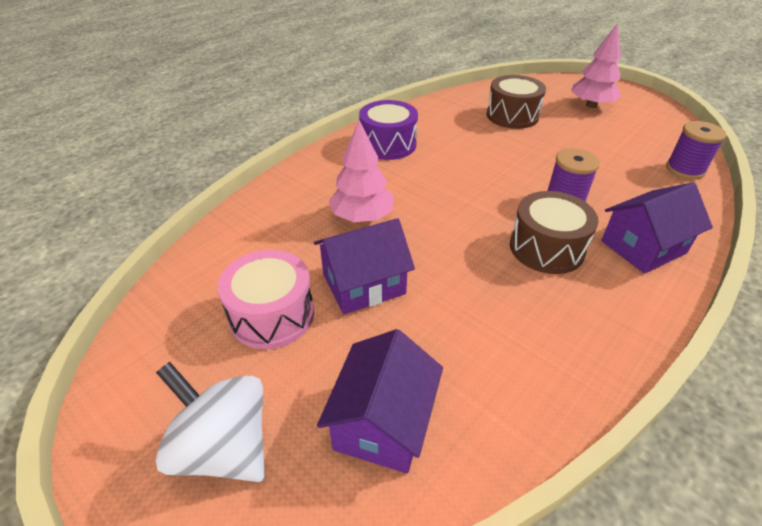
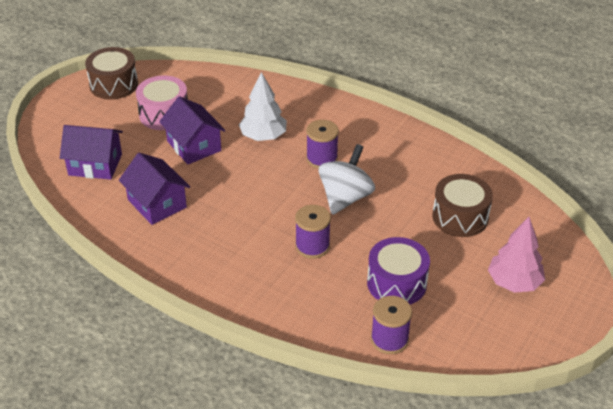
camera: 80 degrees right, 0 degrees up
(224, 447) = (81, 117): white spinning top -> white spinning top (345, 197)
(362, 217) = (263, 136): pink tree -> white tree
(388, 144) = (371, 138): purple drum -> purple drum (396, 283)
(416, 178) = (322, 159): none -> purple spool
(546, 248) = (245, 231): brown drum -> brown drum (113, 84)
(643, 247) = (256, 287): purple house -> purple house (157, 203)

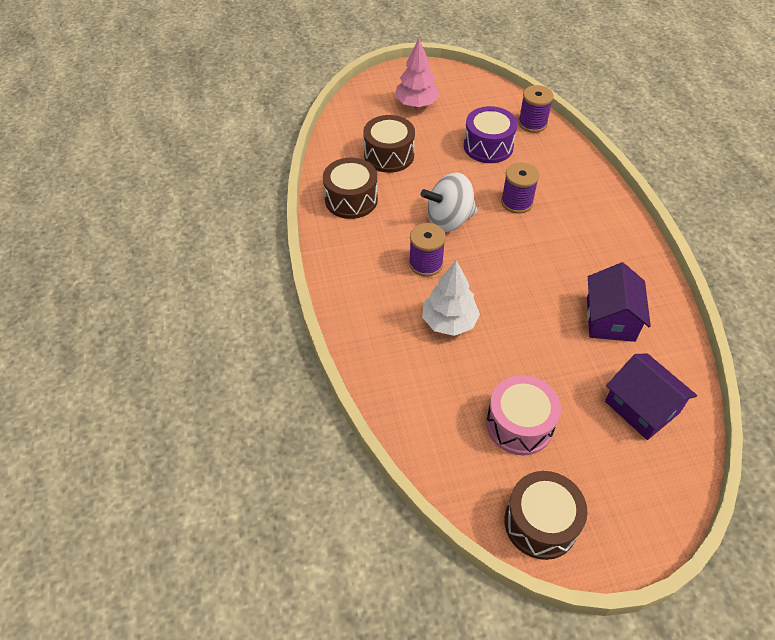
camera: 135 degrees left, 10 degrees up
(194, 146) = (524, 358): purple house -> none
(432, 165) = (351, 199): none -> brown drum

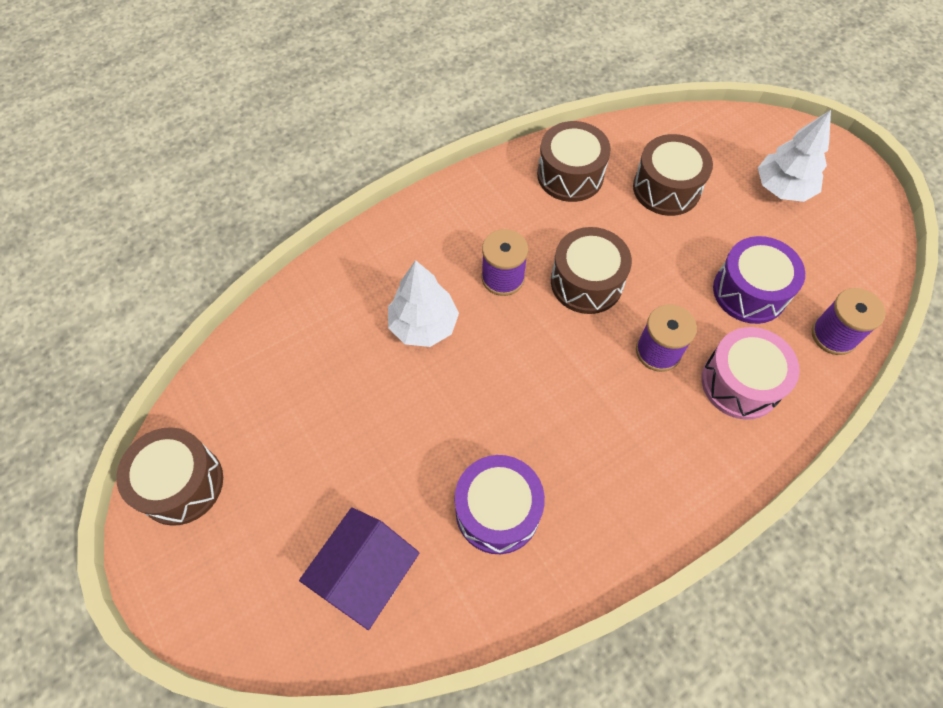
camera: 70 degrees right, 10 degrees up
(416, 104) = (782, 188): pink tree -> white tree
(449, 220) = (586, 282): white spinning top -> brown drum
(519, 424) = (301, 434): pink drum -> pink drum (740, 383)
(610, 319) = (497, 511): purple house -> purple drum

